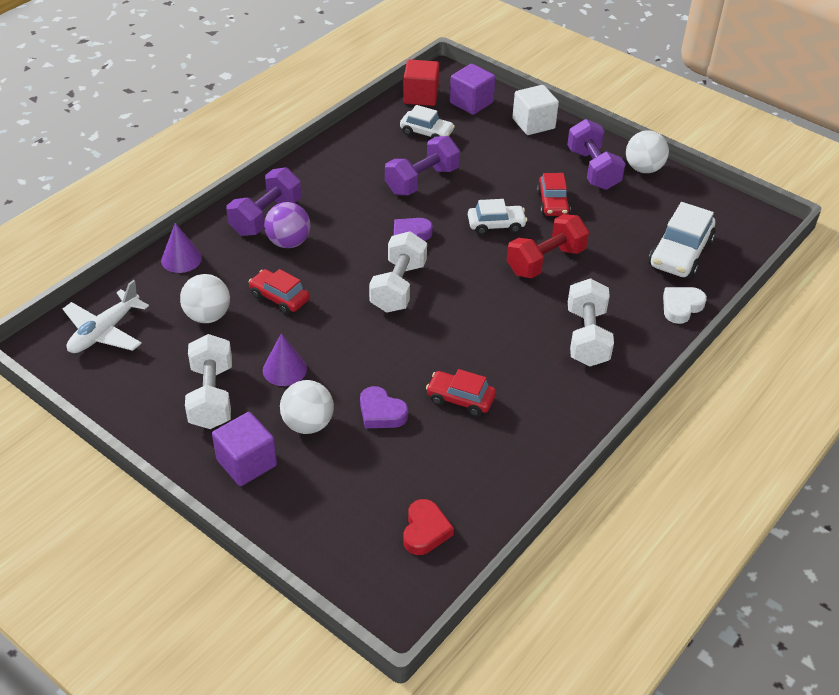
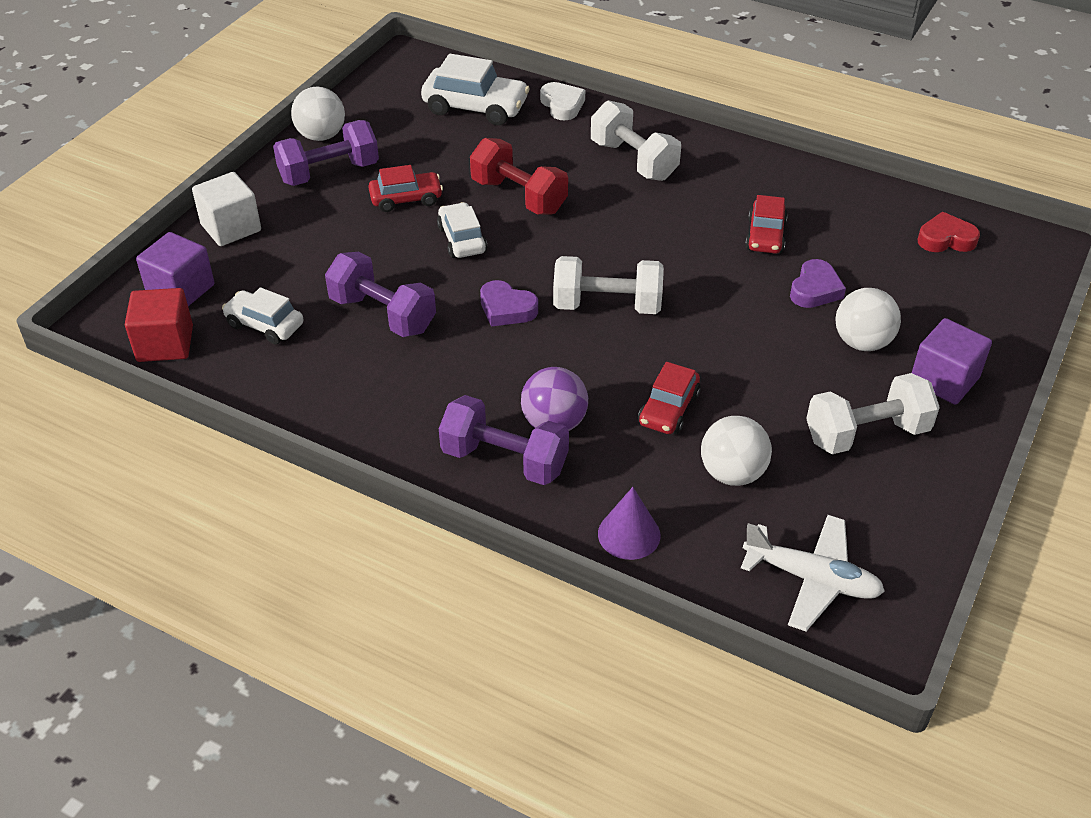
camera: 100 degrees left, 0 degrees up
(284, 369) = (790, 378): purple cone -> none
(426, 133) = (265, 325): white car -> white car turned 75 degrees counterclockwise
(587, 337) = (633, 160): white dumbbell -> white dumbbell turned 60 degrees clockwise
(681, 307) = (562, 105): white heart -> white heart turned 150 degrees counterclockwise

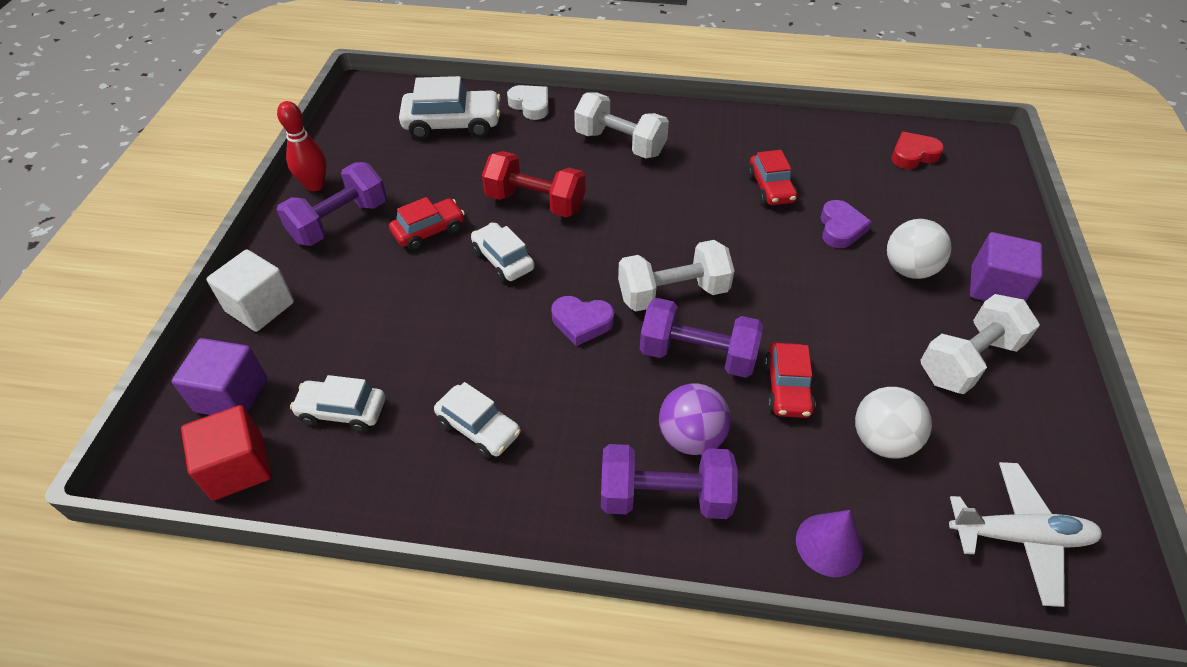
camera: 20 degrees left, 5 degrees up
(321, 136) = (315, 185): white ball -> red bowling pin
(372, 367) = (478, 428): none -> white car
(383, 314) = (462, 363): purple dumbbell -> purple dumbbell (697, 355)

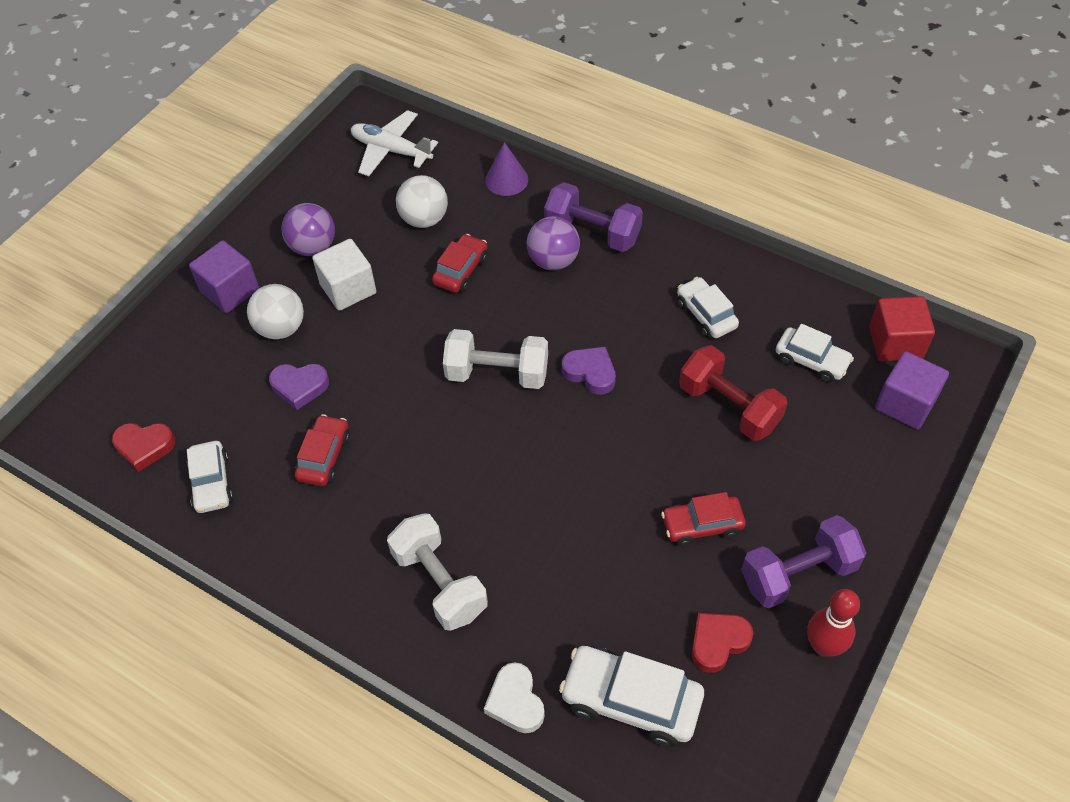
camera: 155 degrees left, 5 degrees up
(260, 307) = (884, 487): white cube -> white cube (348, 289)
(398, 166) = (718, 642): none -> red heart
(503, 260) = (636, 462): white car -> white car (212, 483)
(535, 202) = (576, 525): red dumbbell -> red dumbbell (729, 407)
(697, 355) = (511, 315): purple dumbbell -> none
(840, 228) = (299, 387): purple heart -> purple heart turned 120 degrees counterclockwise
(968, 360) = (313, 247): white dumbbell -> purple ball

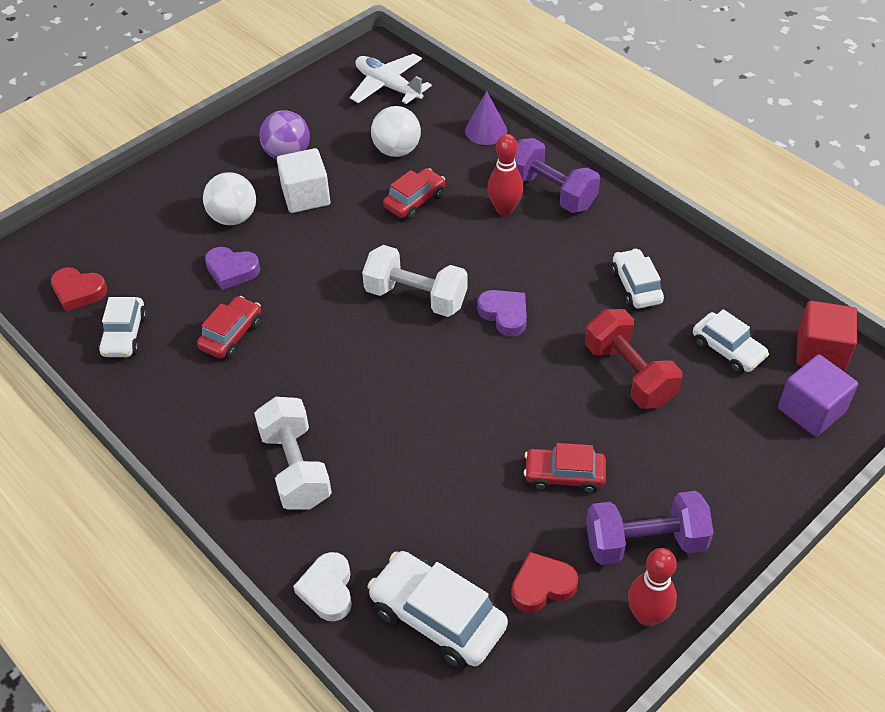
camera: 15 degrees right, 5 degrees down
(230, 291) = (200, 177): purple cube -> none
(553, 261) = (504, 209): purple ball -> red bowling pin

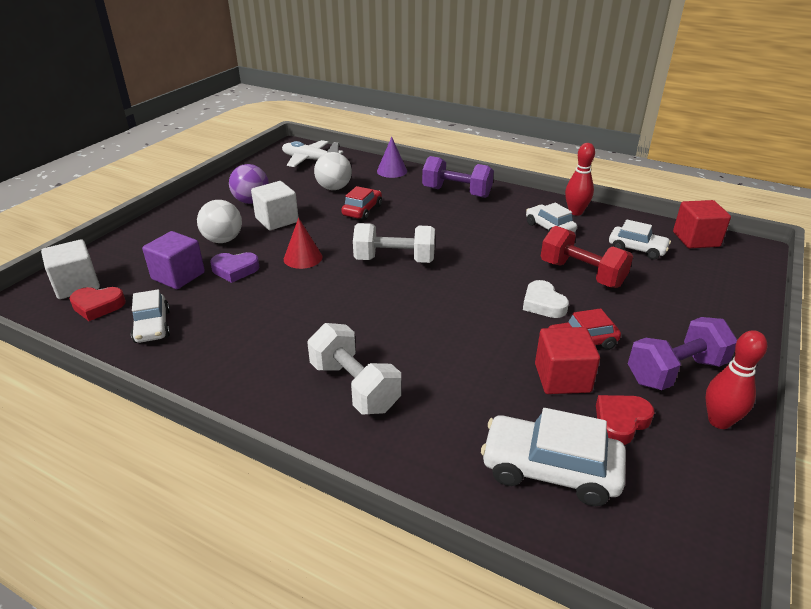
camera: 20 degrees left, 15 degrees down
(64, 255) = (77, 285): none -> white cube
(231, 335) = (252, 308): red car -> none
(312, 268) = (303, 258): none -> red cone
(327, 590) = (435, 474): white heart -> white heart (543, 304)
(504, 209) = (430, 205): red bowling pin -> red bowling pin (575, 212)
(504, 315) = (468, 258): purple heart -> none
(514, 516) = (562, 378): none -> red cube
(811, 410) = (718, 270): purple cube -> purple cube (178, 276)

